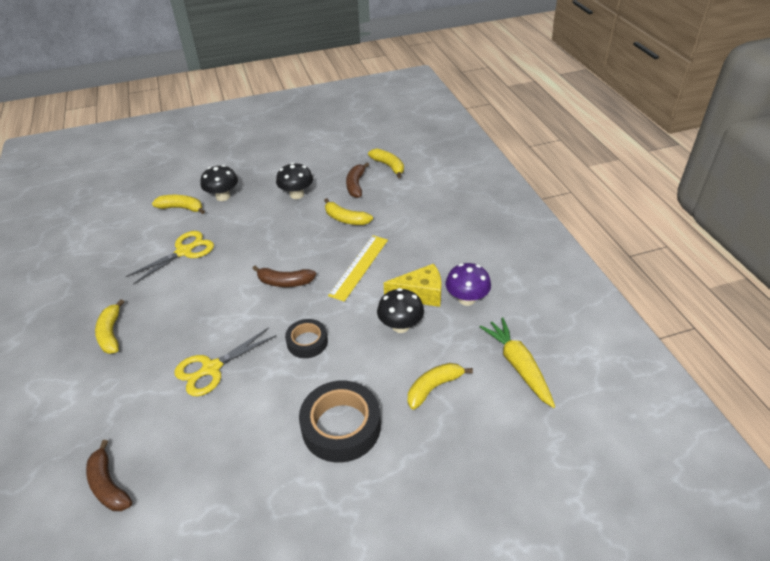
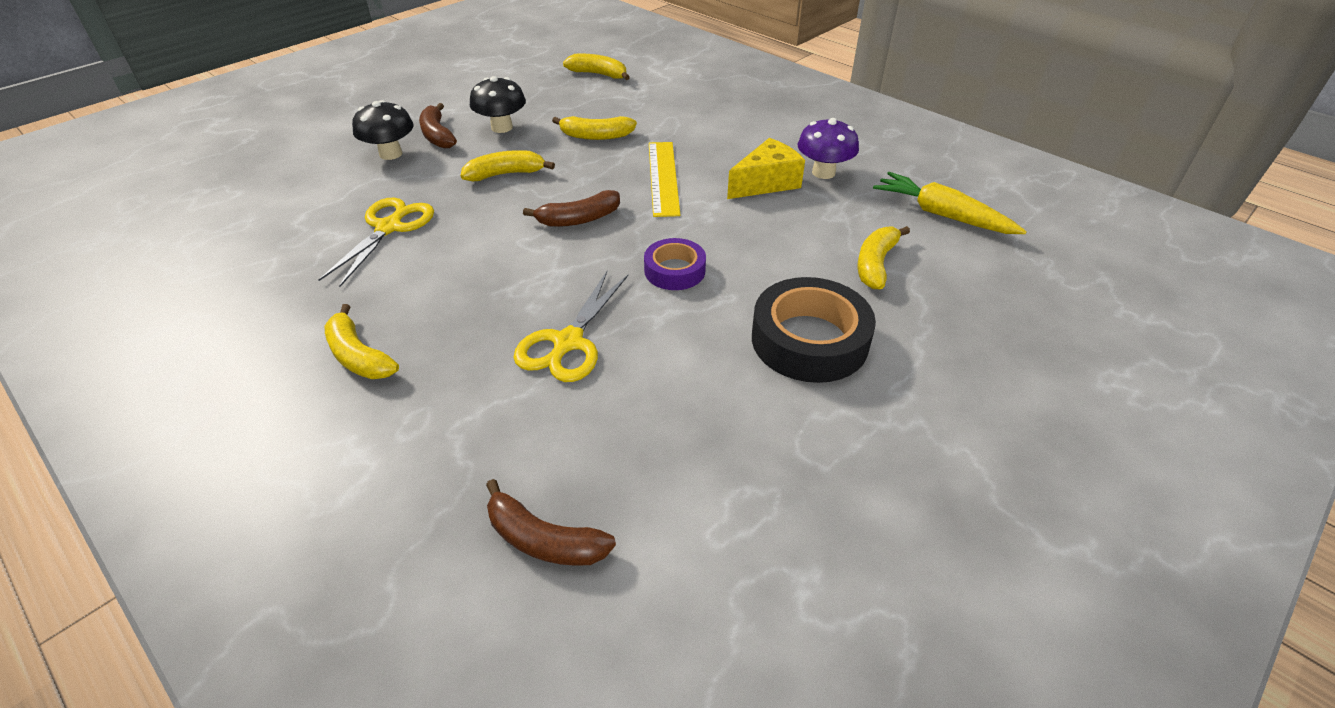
camera: 30 degrees left, 0 degrees up
(181, 208) = (334, 181): yellow banana -> yellow banana (506, 174)
(307, 342) = (674, 270): black tape -> purple tape
(356, 185) = (574, 101): brown banana -> brown banana (437, 135)
(400, 326) = (775, 219): black mushroom -> none

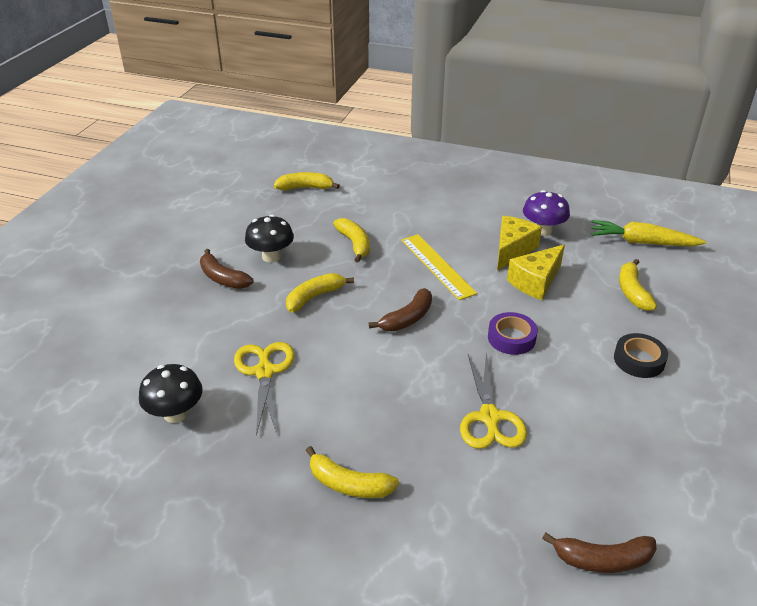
camera: 25 degrees left, 5 degrees down
(390, 154) = (199, 306): black mushroom -> black mushroom (175, 414)
(596, 136) = (354, 244): yellow banana -> yellow banana turned 90 degrees counterclockwise
(762, 222) = (536, 282): none -> yellow cheese
(809, 340) = (639, 360): black tape -> black tape, size x0.58

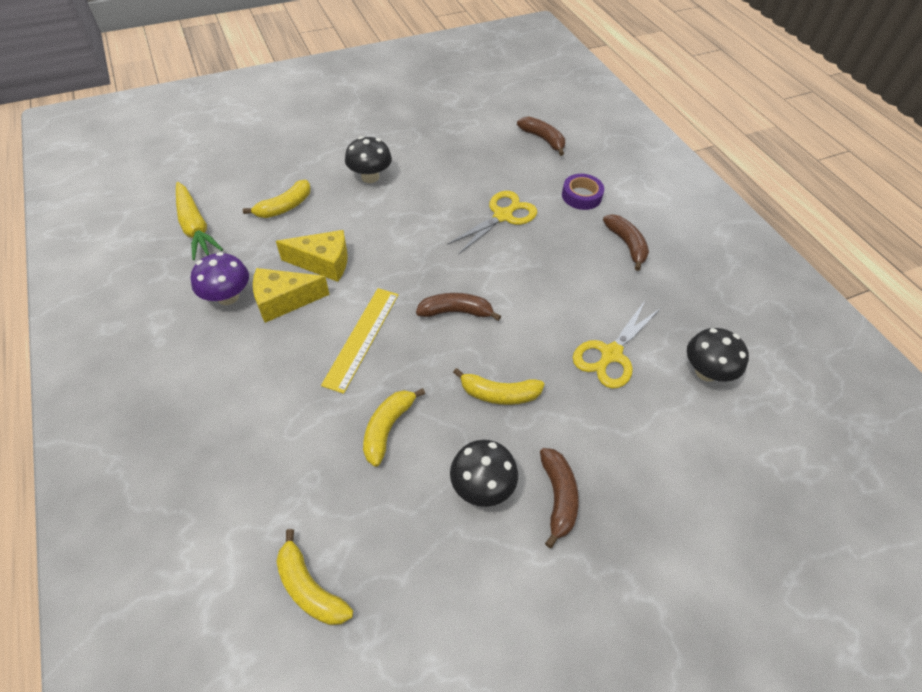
camera: 135 degrees left, 15 degrees up
(349, 484) = (626, 245): yellow banana -> brown banana
(511, 338) = (413, 243): purple tape -> purple tape (581, 196)
(639, 360) = (370, 177): black tape -> black mushroom

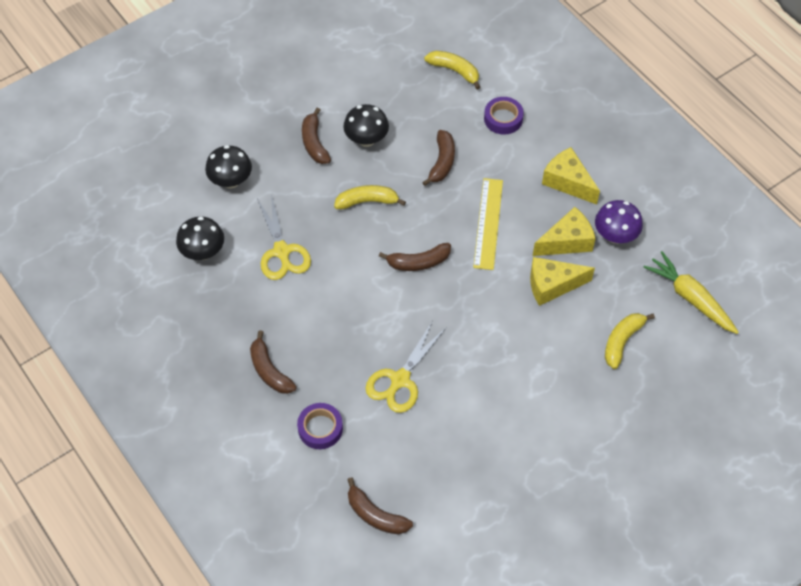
camera: 170 degrees right, 5 degrees up
(242, 367) = (567, 182): none -> yellow cheese
(276, 478) = (503, 119): none -> purple tape
(370, 177) = (555, 402): black mushroom -> black mushroom (231, 181)
(387, 428) = (442, 162): yellow banana -> brown banana
(611, 354) = (281, 251): yellow scissors -> yellow scissors turned 135 degrees clockwise

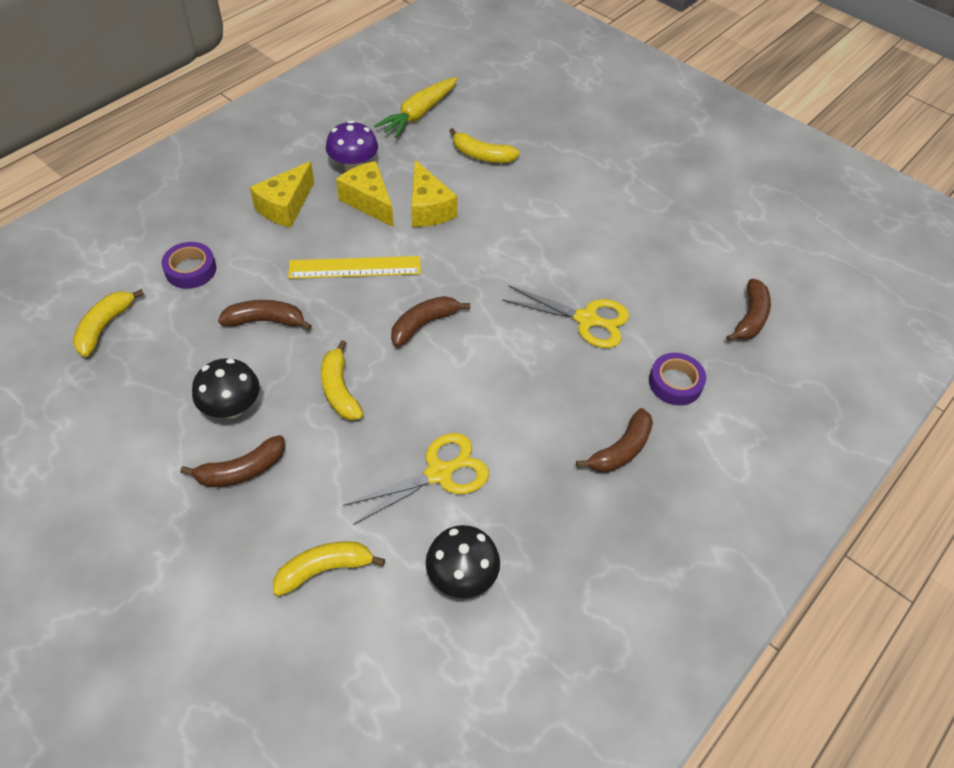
camera: 105 degrees left, 5 degrees down
(231, 181) = (324, 569): black mushroom -> yellow banana
(418, 262) = (424, 324): brown banana -> brown banana turned 105 degrees counterclockwise

